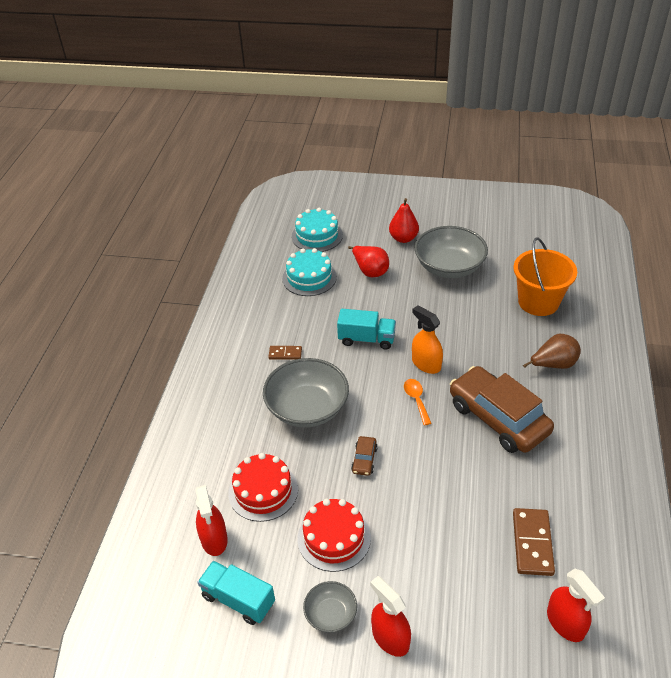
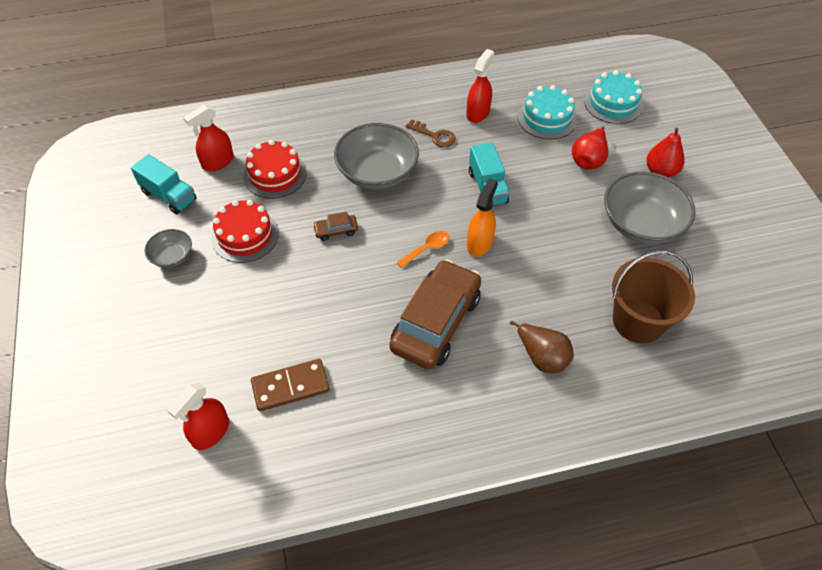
camera: 65 degrees right, 10 degrees up
(238, 600) = (169, 196): turquoise truck -> turquoise truck turned 120 degrees clockwise
(285, 354) = (434, 136): brown domino -> brown key
(390, 638) = (161, 302): red spray bottle -> red spray bottle (478, 113)
(538, 302) = (638, 321): orange bucket -> brown bucket

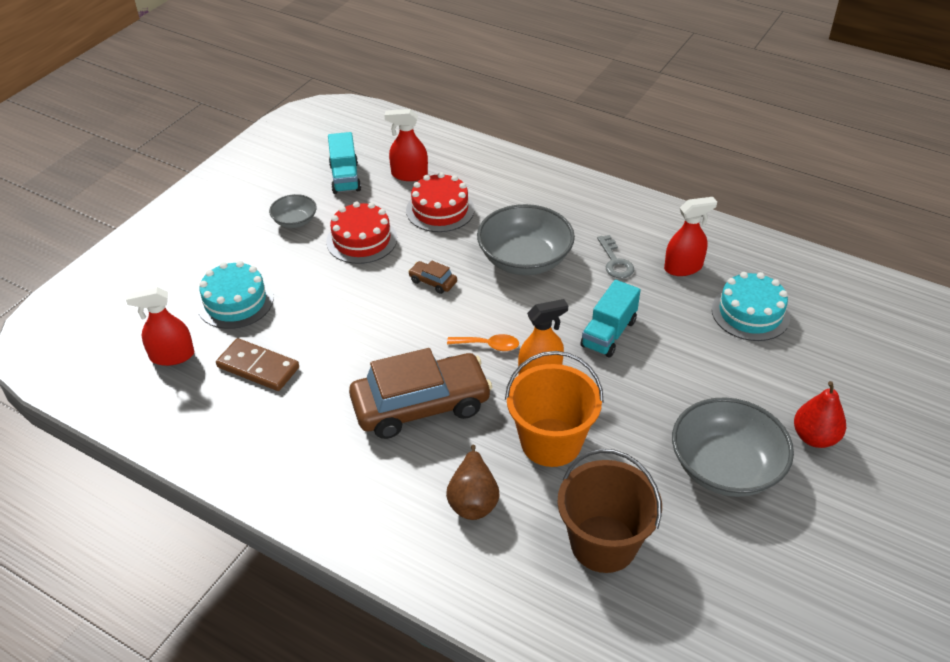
camera: 45 degrees right, 10 degrees down
(434, 136) = (615, 261): brown key -> grey key
(539, 283) = (551, 442): none -> orange bucket
(588, 160) = (745, 376): red pear -> none
(613, 103) = (846, 344): turquoise cake -> turquoise cake (235, 302)

